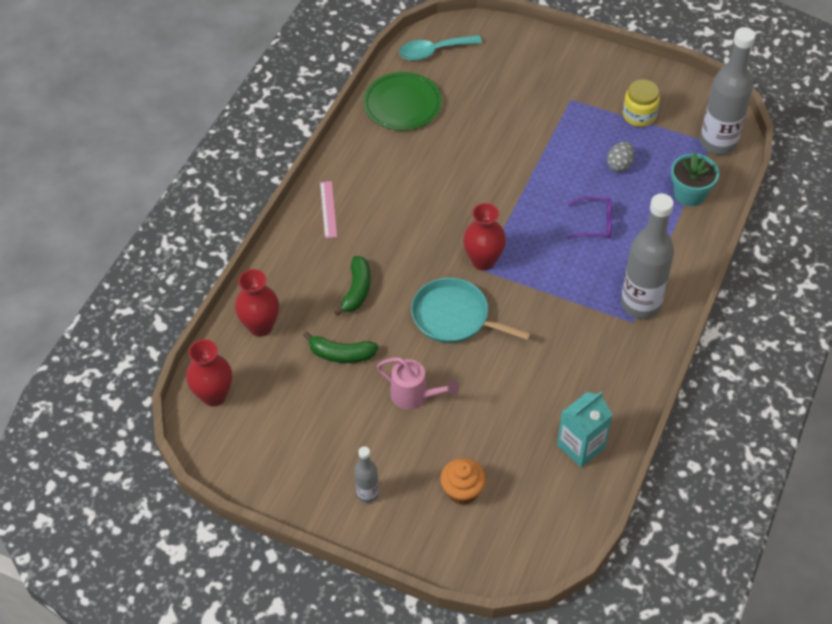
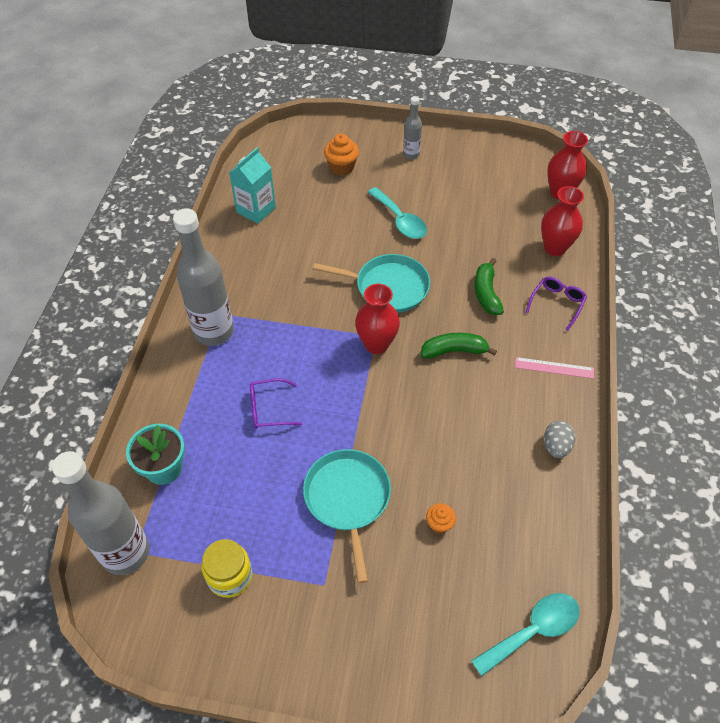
camera: 165 degrees right, 0 degrees up
(292, 266) = (557, 303): none -> purple glasses
(328, 209) = (554, 368): pink ruler -> pink ruler turned 60 degrees counterclockwise
(341, 354) = (475, 239): green banana -> green banana (454, 351)
(402, 104) = (536, 526): green plate -> none
(415, 396) = (400, 220): pink watering can -> turquoise spoon
(475, 118) = (439, 524): none -> orange cupcake
(541, 146) = (348, 499): none -> turquoise pan
(619, 165) = (249, 491): grey egg -> grey egg (556, 446)

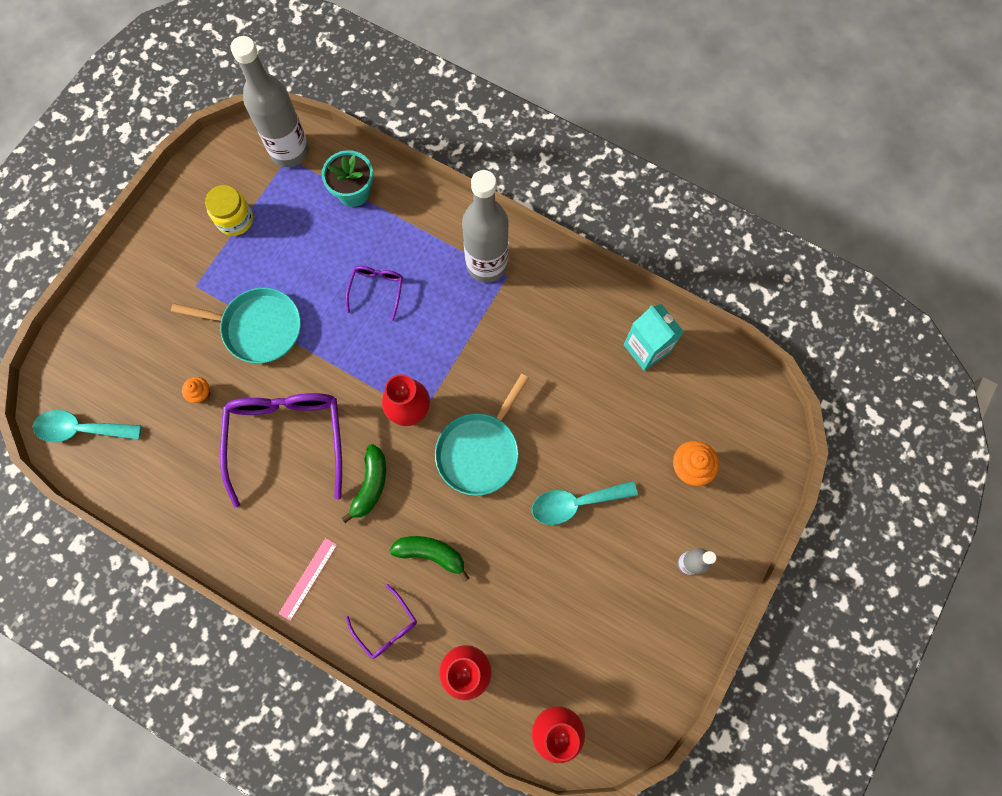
camera: 110 degrees right, 20 degrees up
(446, 429) = (287, 438): none -> purple glasses
(533, 631) = (81, 429): turquoise spoon -> turquoise spoon turned 105 degrees clockwise
(556, 446) = (224, 533): grey egg -> none

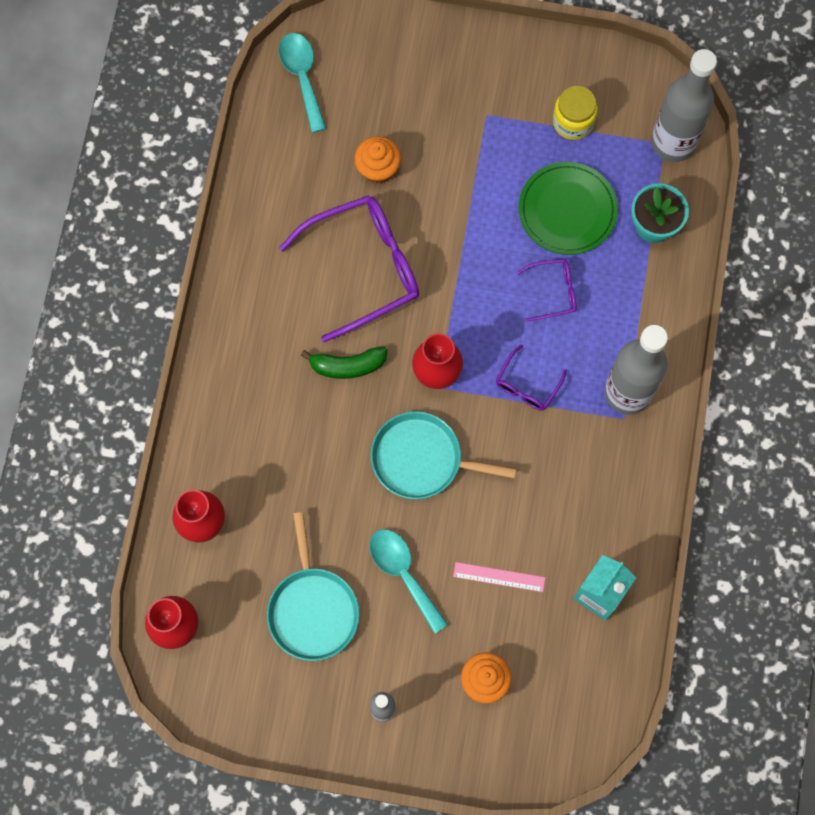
camera: 70 degrees right, 0 degrees up
(201, 394) = (378, 169): orange cupcake -> orange cupcake, size x1.63
(258, 328) = (466, 193): turquoise pan -> turquoise pan (312, 609)
(308, 578) = (236, 343): pink ruler -> pink ruler (499, 577)
(310, 253) = (567, 210): none -> green plate
(386, 627) = (217, 434): purple glasses -> purple glasses (527, 385)
(431, 554) = (301, 449): green banana -> none

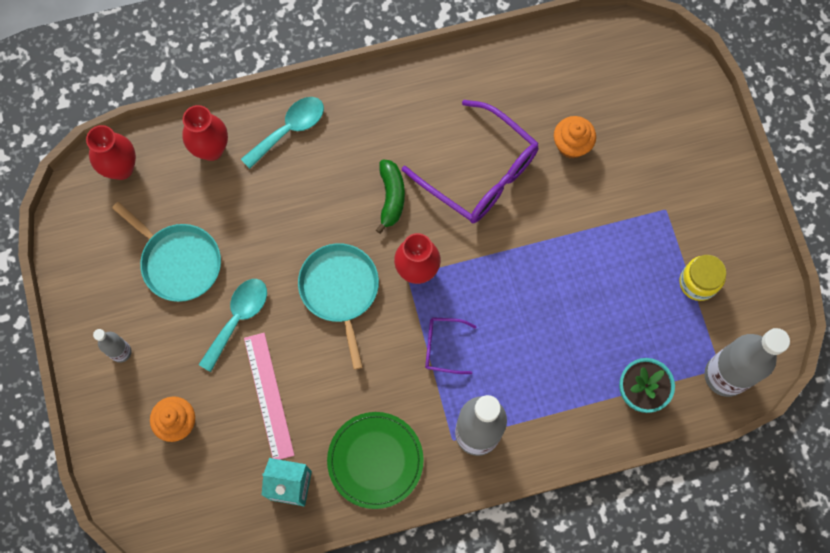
camera: 65 degrees right, 0 degrees up
(302, 77) = (620, 51): turquoise spoon -> turquoise spoon (289, 129)
(312, 609) = (178, 262): turquoise pan -> turquoise pan turned 105 degrees counterclockwise
(347, 365) = (391, 197): green banana -> green banana turned 150 degrees counterclockwise
(499, 577) = (268, 396): pink ruler -> pink ruler, size x1.57
(553, 292) = (536, 333): purple glasses -> none
(567, 210) = (615, 312): green plate -> green plate (375, 460)

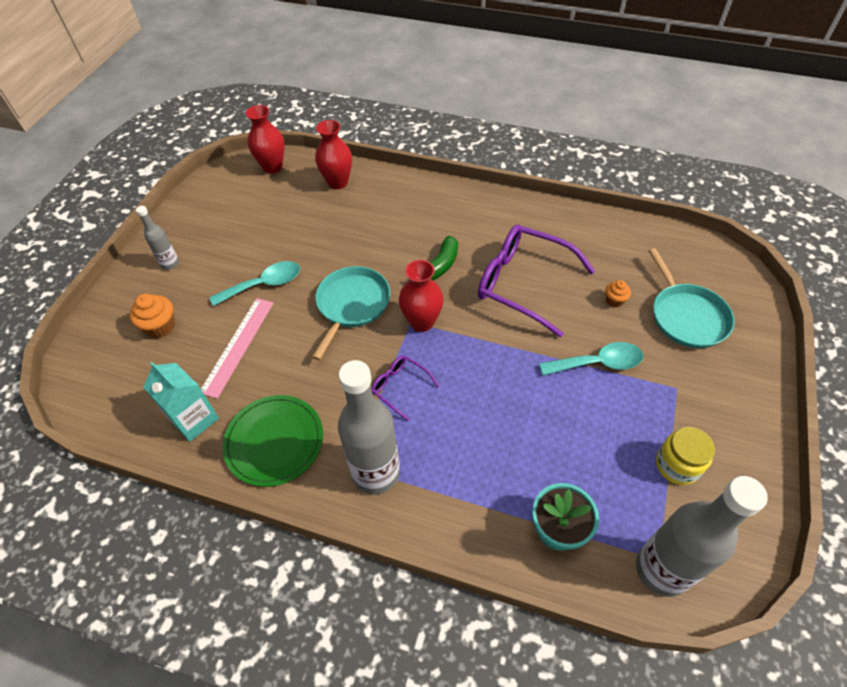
camera: 35 degrees right, 20 degrees down
(178, 262) = (258, 232): turquoise pan -> turquoise pan (686, 316)
(289, 129) = (399, 195): turquoise spoon -> turquoise spoon (598, 363)
(480, 173) = (522, 283): purple glasses -> purple glasses turned 135 degrees clockwise
(571, 145) = (614, 300): orange cupcake -> orange cupcake, size x0.61

